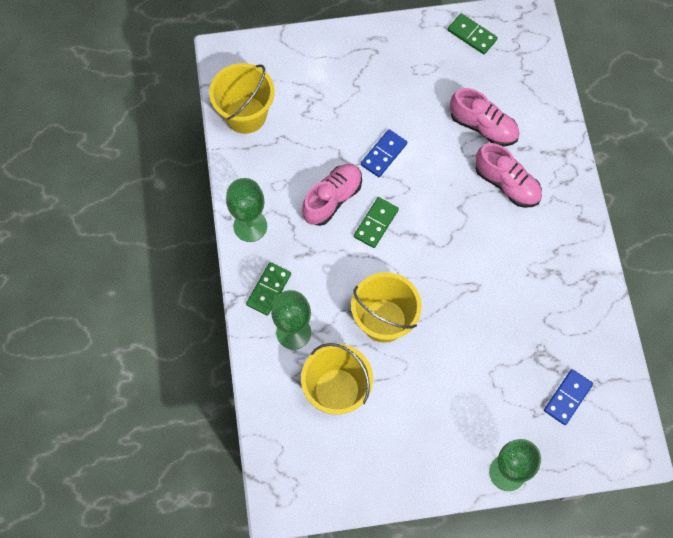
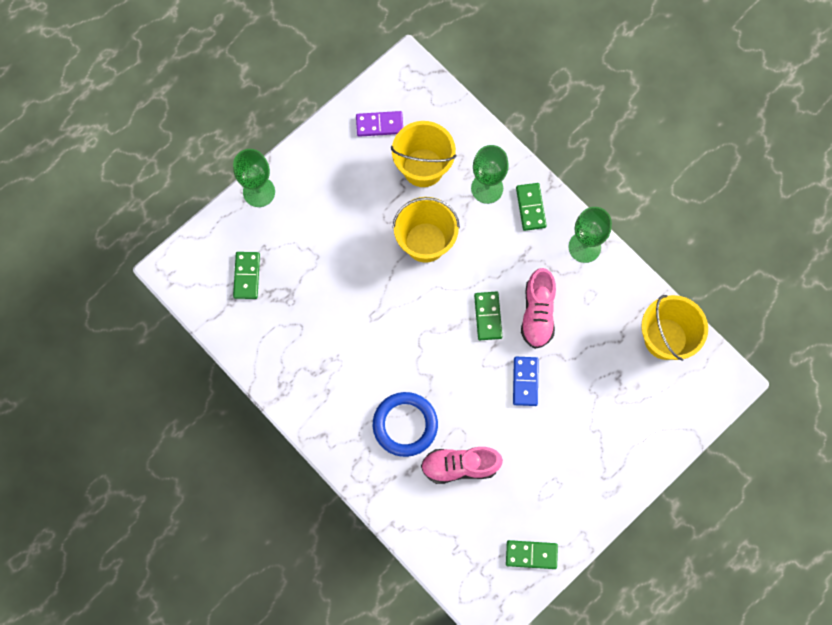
camera: 145 degrees right, 5 degrees up
(347, 461) = (379, 124): none -> purple domino
(506, 184) = (405, 425): pink shoe -> blue ring
(567, 397) = (247, 276): blue domino -> green domino

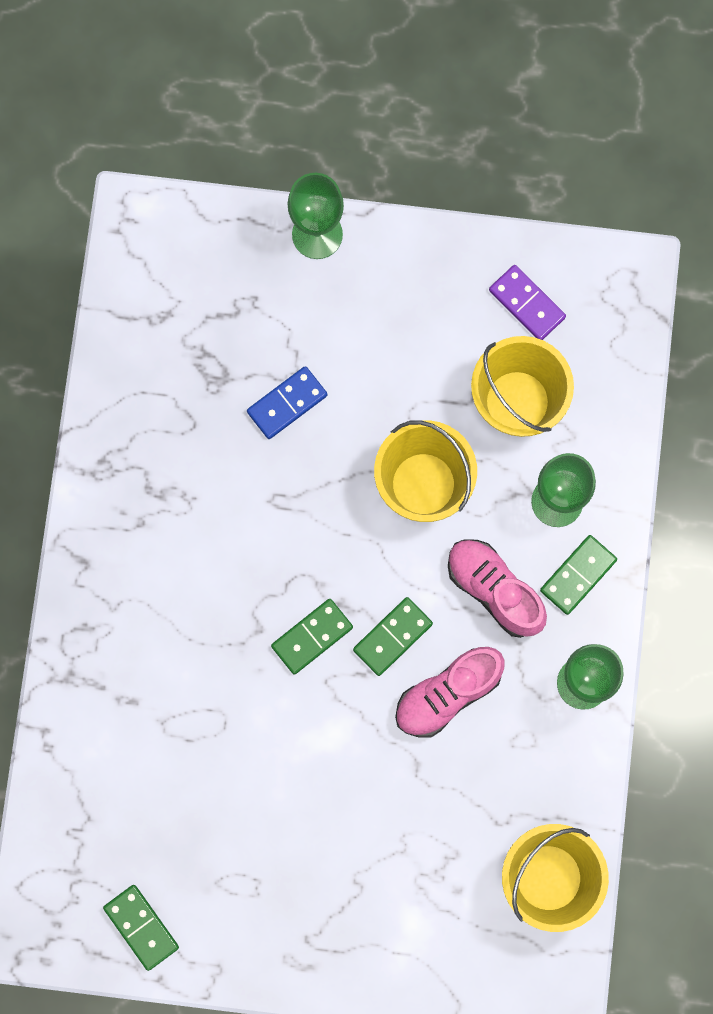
camera: 50 degrees right, 5 degrees up
(247, 276) = (201, 310): green domino -> green domino (312, 637)
(405, 425) = (175, 648): blue ring -> none
(460, 466) = (178, 755): pink shoe -> pink shoe (494, 590)
(525, 381) = (348, 749): blue domino -> blue domino (287, 404)

